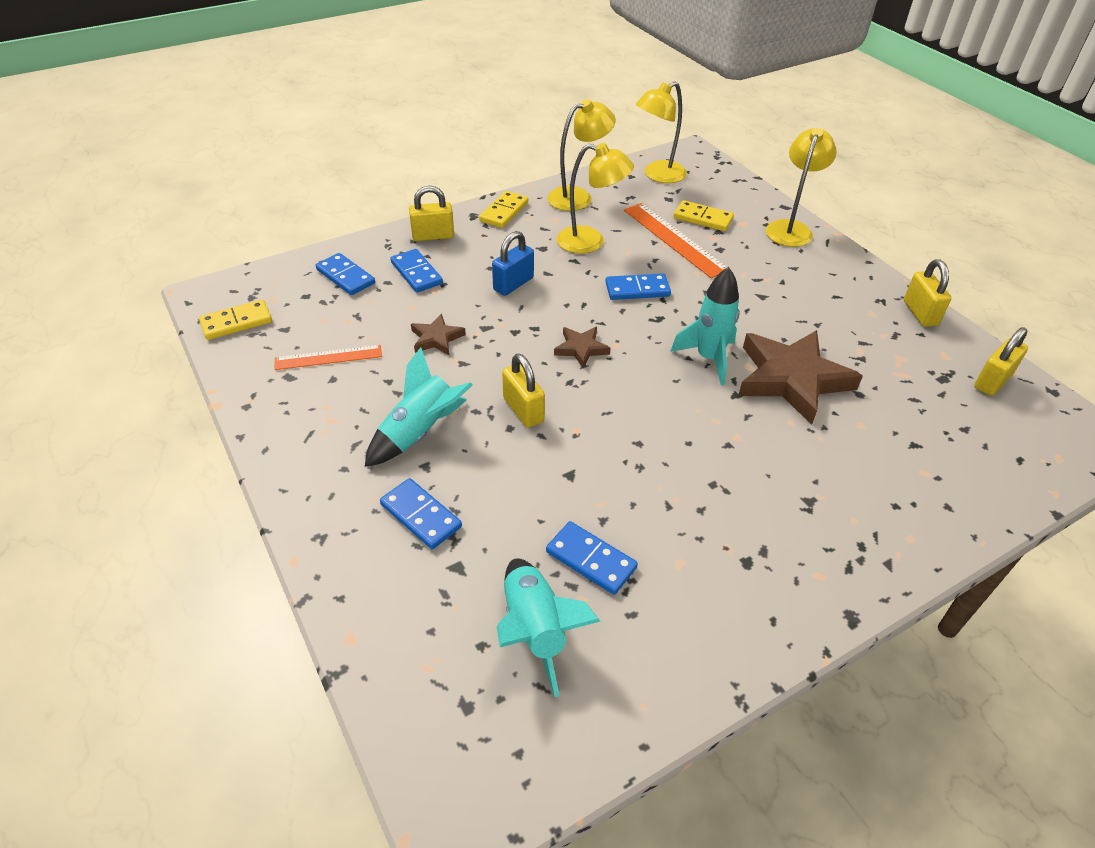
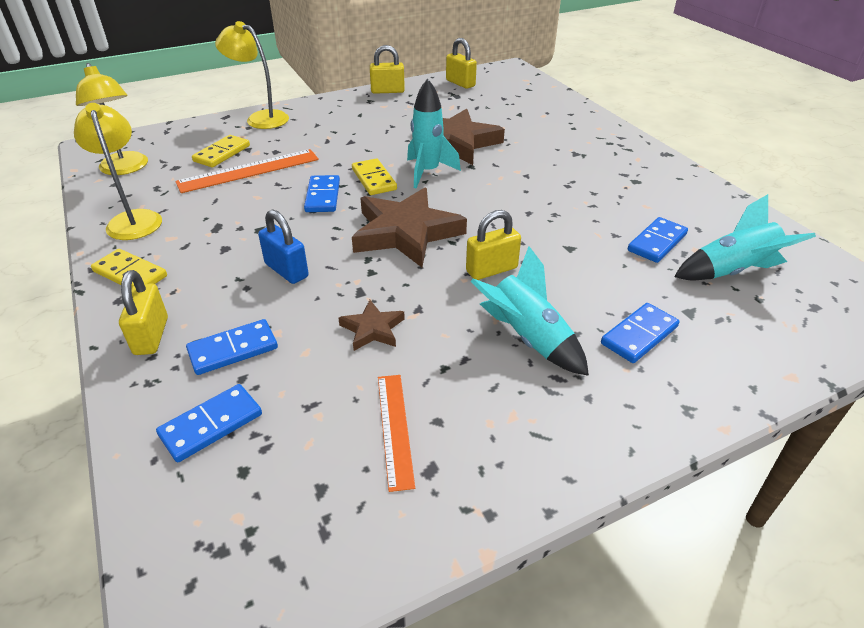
camera: 85 degrees left, 5 degrees down
(236, 322) = (288, 562): yellow domino -> yellow domino (374, 179)
(581, 348) = (405, 232): brown star -> brown star, size x2.09
(590, 242) = (229, 216): yellow lamp -> none

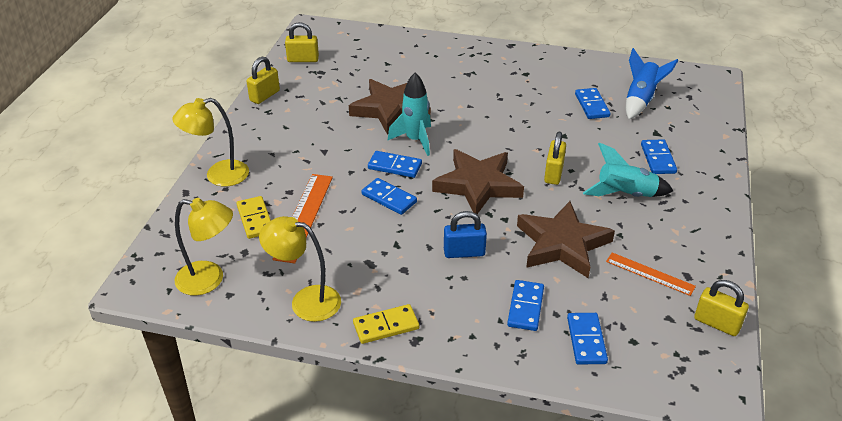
camera: 50 degrees left, 0 degrees up
(151, 336) = (474, 338): yellow padlock -> yellow padlock (717, 323)
(372, 329) = (562, 244): brown star -> brown star, size x2.09
(374, 179) = (394, 166): yellow domino -> blue domino
(732, 271) = (641, 100): turquoise rocket -> blue rocket

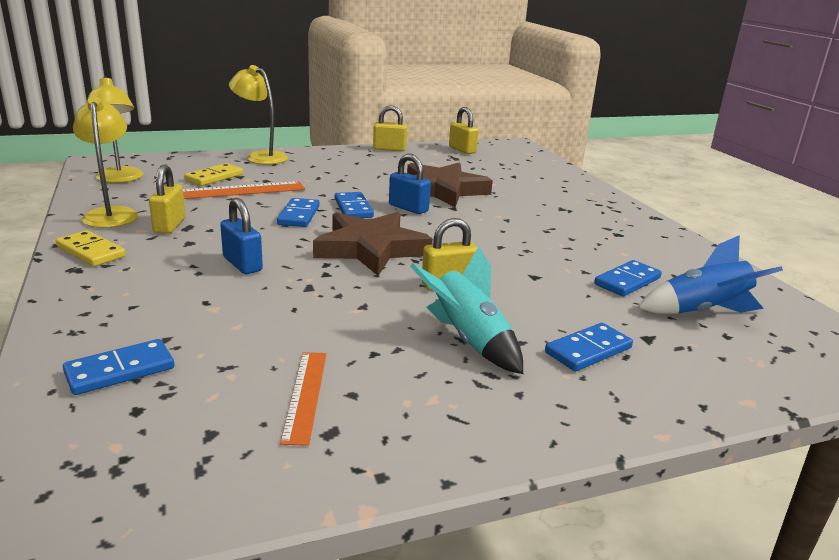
camera: 55 degrees right, 15 degrees down
(415, 140) = (408, 208): turquoise rocket -> blue padlock
(525, 307) = (166, 316): blue domino -> none
(562, 244) = (311, 316): brown star -> none
(717, 323) = (225, 489): yellow padlock -> yellow padlock (169, 225)

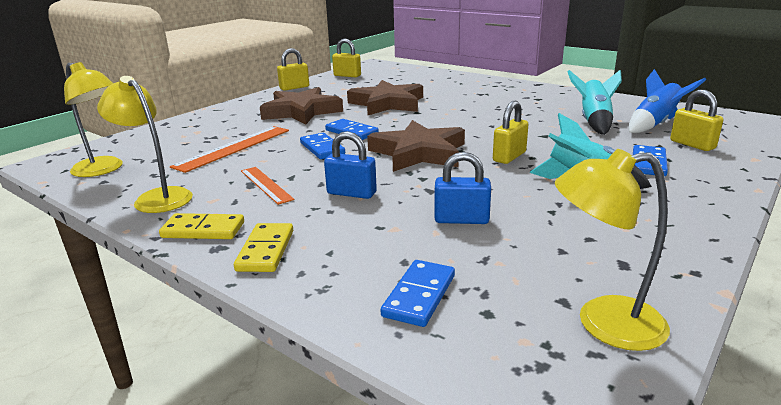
camera: 30 degrees left, 0 degrees up
(169, 225) = (232, 188): yellow padlock -> yellow padlock (692, 145)
(214, 177) = (192, 143): yellow domino -> yellow domino (265, 250)
(261, 157) = (201, 118): yellow lamp -> yellow lamp (603, 323)
(305, 395) = (567, 251): orange ruler -> orange ruler (266, 184)
(350, 174) = (301, 111): none -> brown star
(408, 208) = (389, 121): blue padlock -> blue padlock (461, 219)
(627, 281) = (593, 122): blue domino -> turquoise rocket

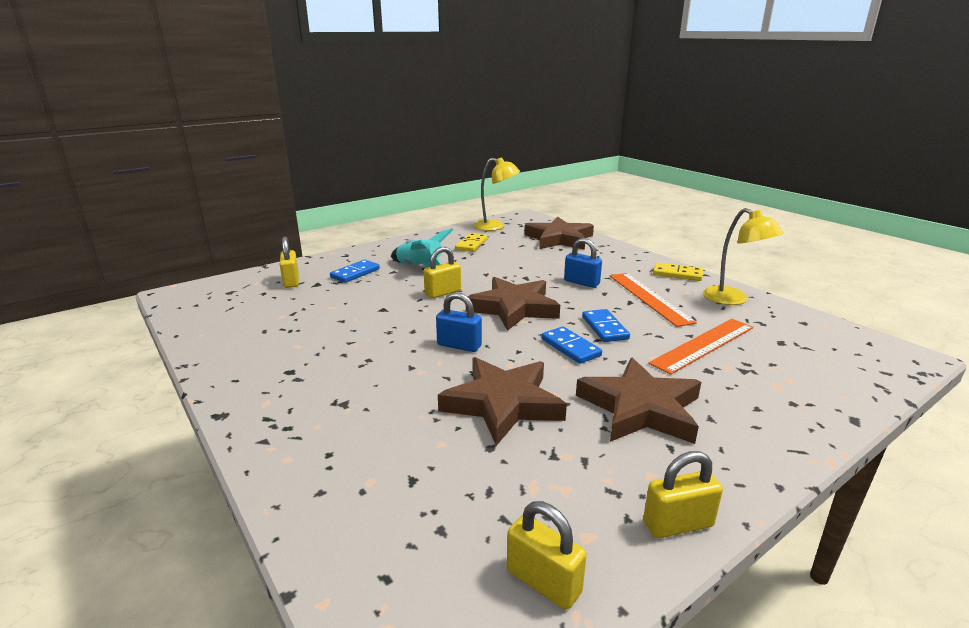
camera: 165 degrees left, 0 degrees up
(103, 170) = (823, 336): yellow lamp -> none
(265, 250) = (633, 260): yellow domino -> yellow domino (471, 244)
(266, 184) = (648, 298): orange ruler -> orange ruler, size x1.59
(419, 295) = (559, 239): blue domino -> brown star
(461, 219) = (519, 260): blue padlock -> blue padlock (459, 345)
(593, 122) = (310, 317): turquoise rocket -> none
(655, 124) = (266, 304): blue rocket -> none

